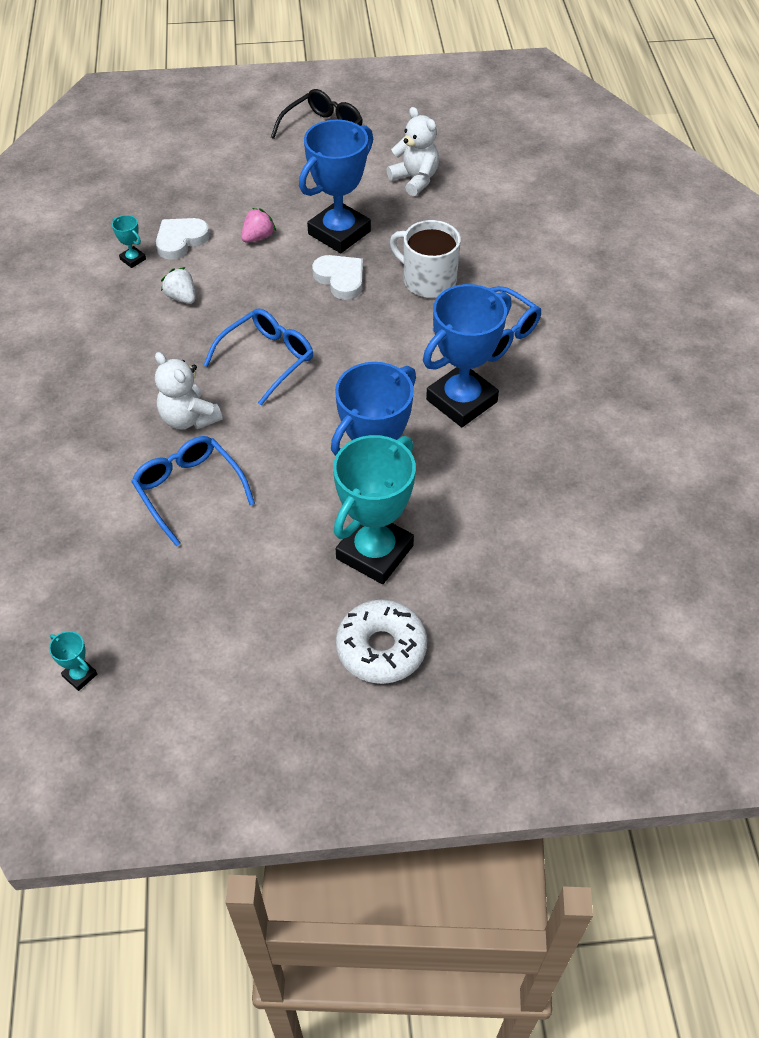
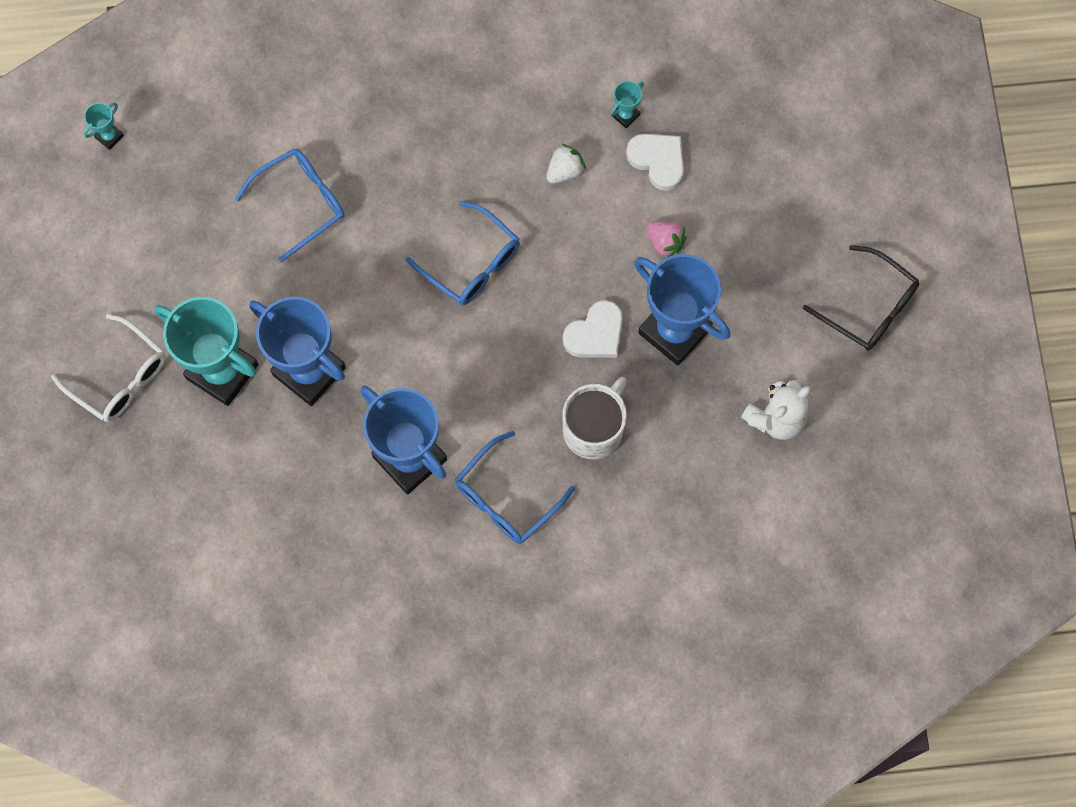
camera: 90 degrees right, 20 degrees up
(189, 418) = (391, 194): white teddy bear -> none
(381, 648) = (119, 377): white donut -> white glasses

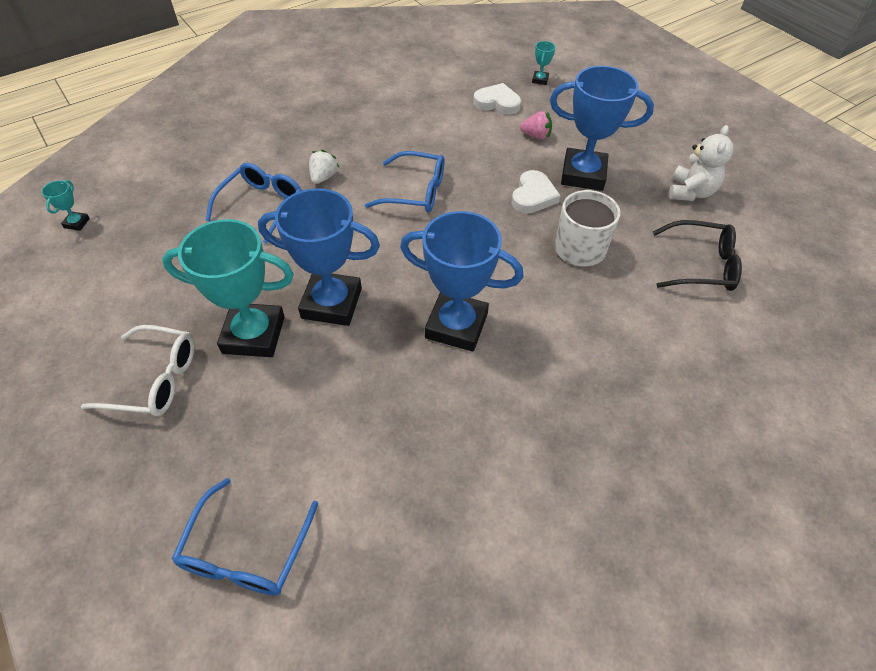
camera: 30 degrees left, 20 degrees down
(506, 498) = (553, 318): blue glasses -> blue glasses (246, 551)
(565, 171) = (442, 126): white strawberry -> white strawberry (323, 177)
(625, 115) = (459, 90): turquoise trophy -> turquoise trophy (540, 80)
(869, 307) = (685, 120): black glasses -> black glasses (701, 265)

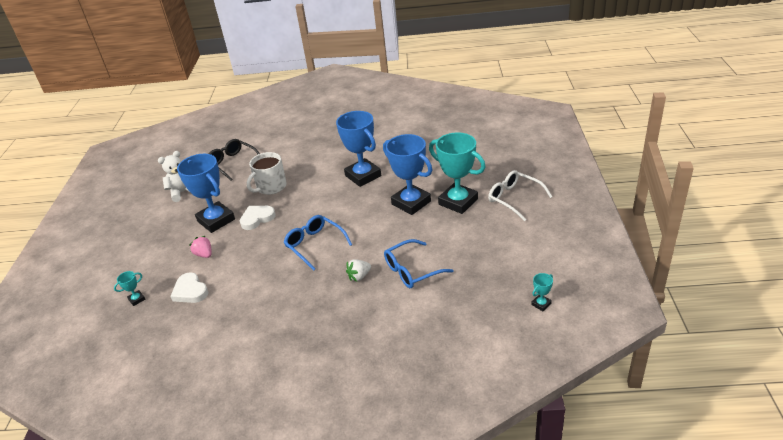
camera: 140 degrees left, 15 degrees down
(246, 551) = (497, 139): blue glasses -> none

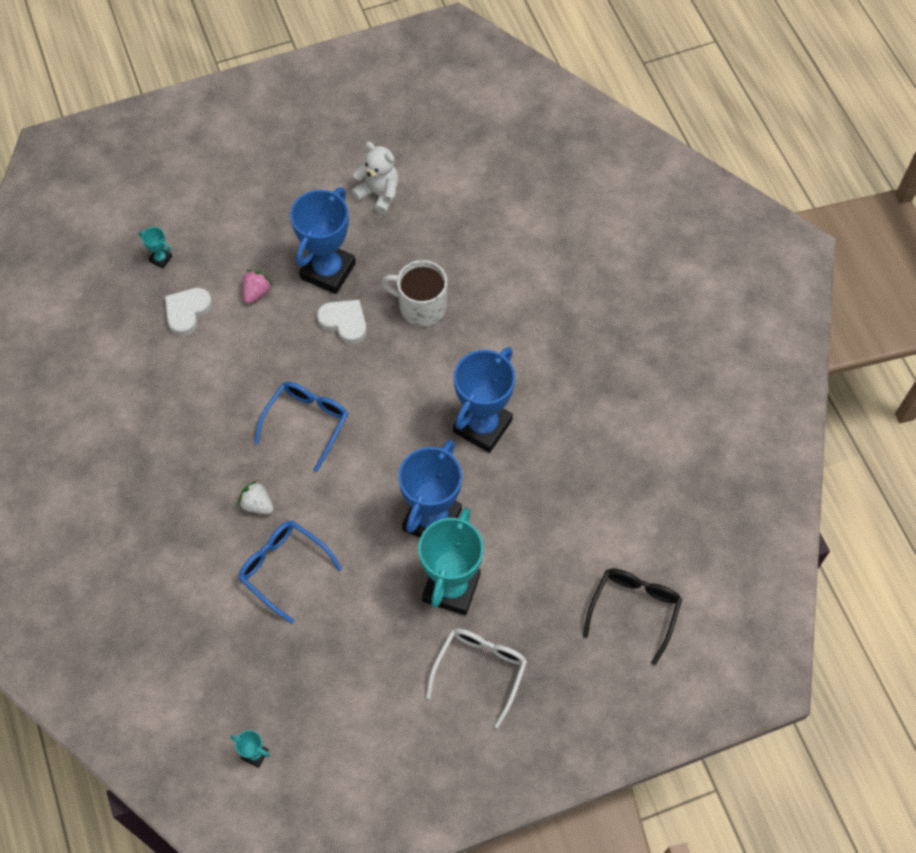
camera: 65 degrees right, 25 degrees up
(233, 163) = (467, 224): black glasses -> black glasses (634, 610)

